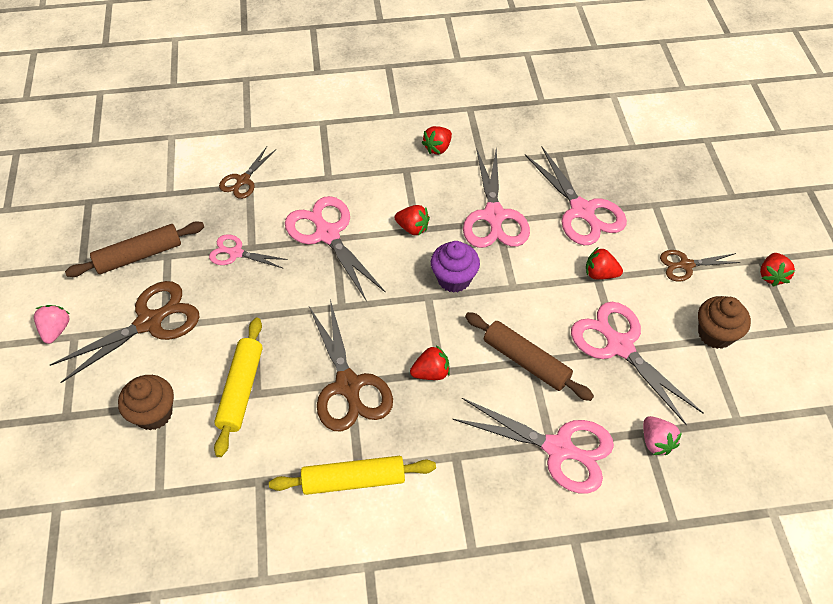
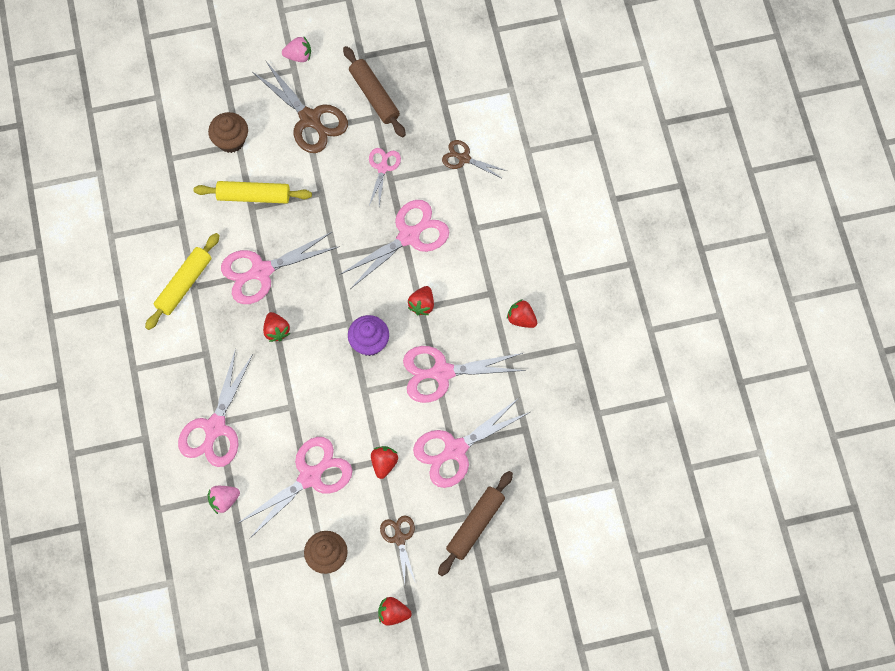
camera: 85 degrees right, 15 degrees up
(348, 385) = (261, 271): brown scissors -> pink scissors
(353, 480) = (184, 284): yellow rolling pin -> yellow rolling pin turned 45 degrees clockwise
(526, 361) = (291, 402): brown rolling pin -> brown rolling pin (475, 525)

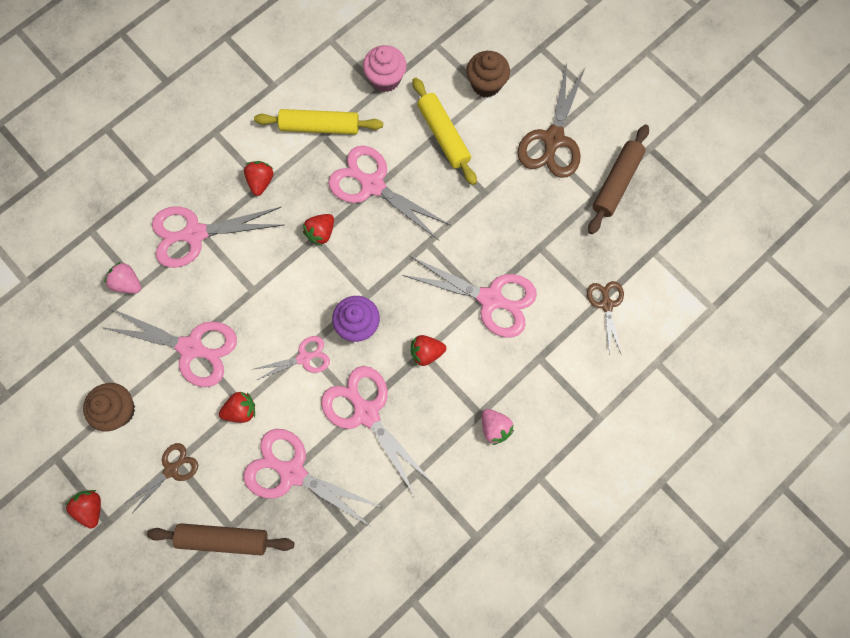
camera: 60 degrees right, 5 degrees up
(175, 212) = (385, 79): none -> pink cupcake
(298, 55) = (611, 92): pink strawberry -> pink strawberry (495, 427)
(382, 168) = (546, 233): pink scissors -> pink scissors (304, 358)
(521, 319) = (469, 460): red strawberry -> red strawberry (261, 181)

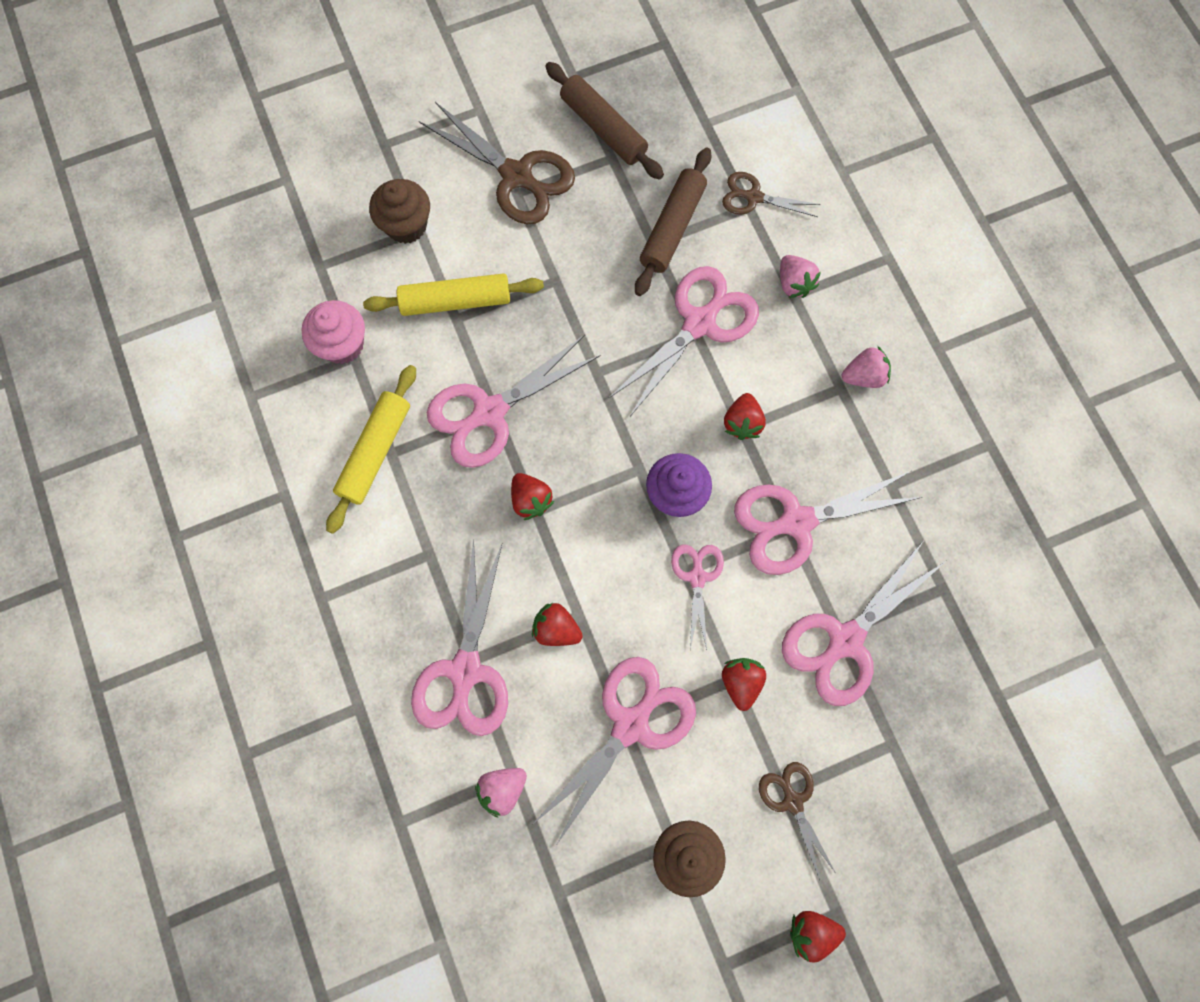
camera: 70 degrees left, 0 degrees up
(223, 538) = (905, 757): brown rolling pin -> brown rolling pin (672, 228)
(261, 181) = (424, 556): red strawberry -> red strawberry (556, 629)
(548, 355) = (794, 283): none -> pink strawberry

